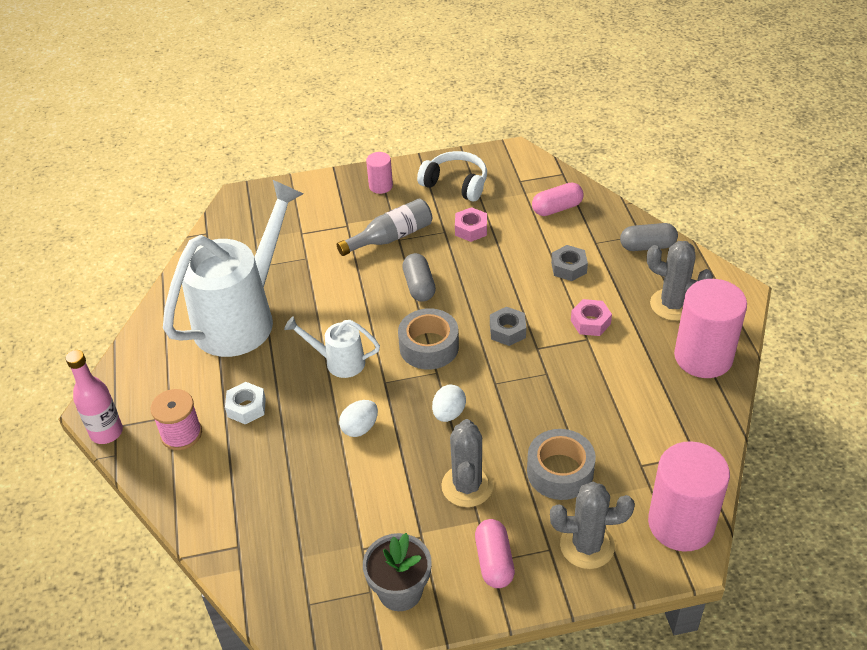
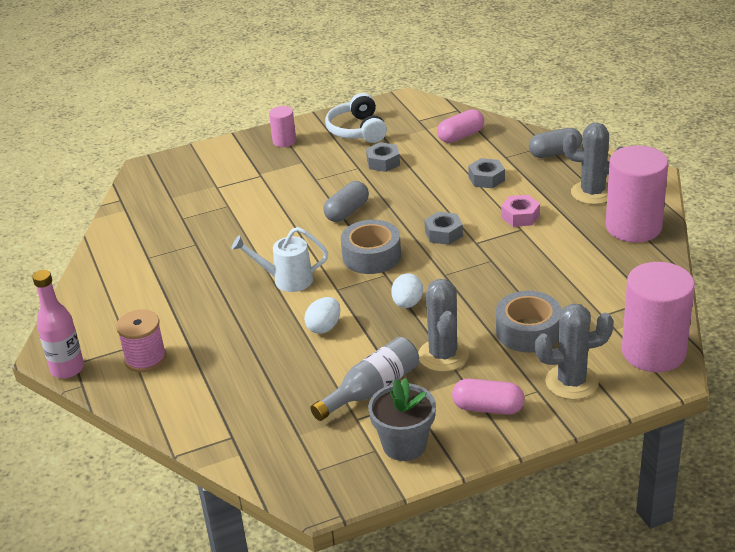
camera: 10 degrees left, 10 degrees down
(242, 317) = (178, 260): white watering can -> none
(246, 407) = (205, 328): white nut -> none
(391, 237) = (307, 179): grey bottle -> grey bottle (371, 390)
(419, 286) = (347, 212): grey capsule -> grey capsule turned 60 degrees clockwise
(456, 184) = (357, 130): white headphones -> white headphones turned 120 degrees counterclockwise
(471, 229) = (383, 162): pink nut -> grey nut
(494, 561) = (488, 408): pink capsule -> pink capsule turned 60 degrees counterclockwise

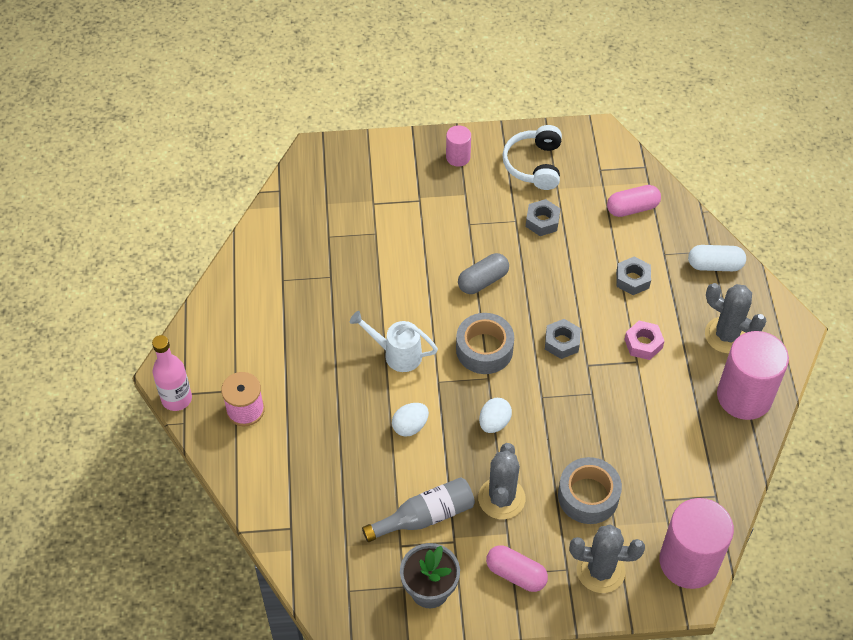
camera: 15 degrees right, 20 degrees up
(555, 153) = (715, 265): grey capsule -> white capsule

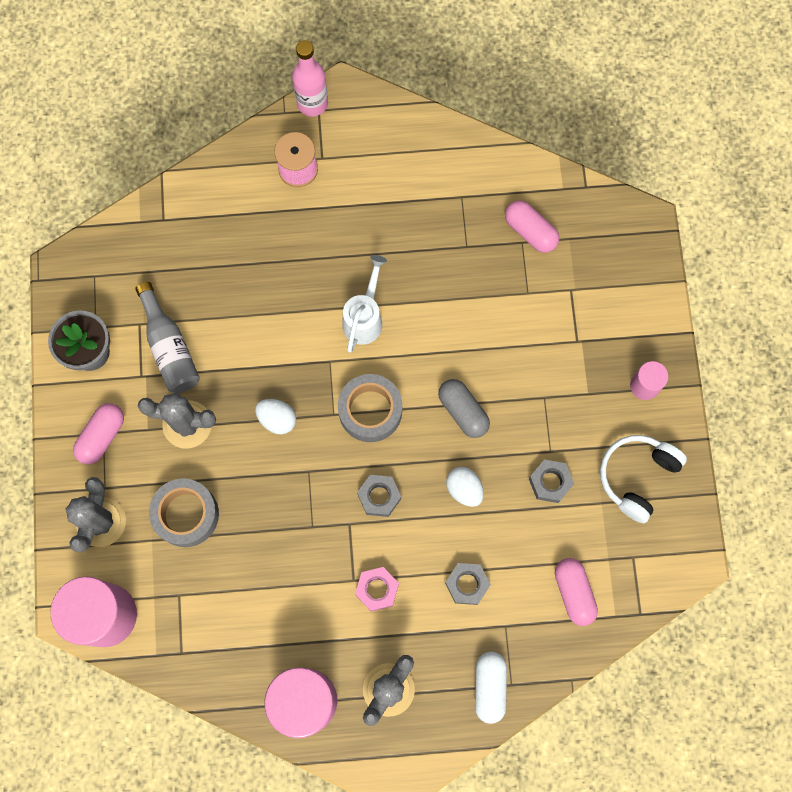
camera: 90 degrees right, 20 degrees up
(319, 230) = (530, 231): none -> pink capsule
(410, 426) = (275, 332): white egg -> white egg (464, 489)
(534, 165) = (637, 476): white headphones -> white headphones turned 60 degrees counterclockwise

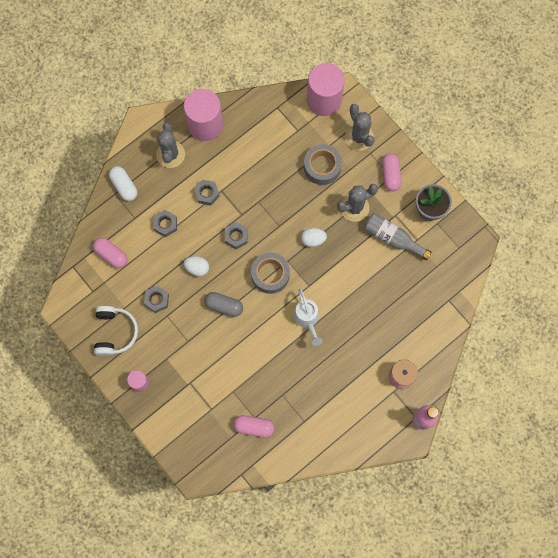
camera: 145 degrees right, 0 degrees up
(377, 589) = (207, 194): pink nut -> grey nut

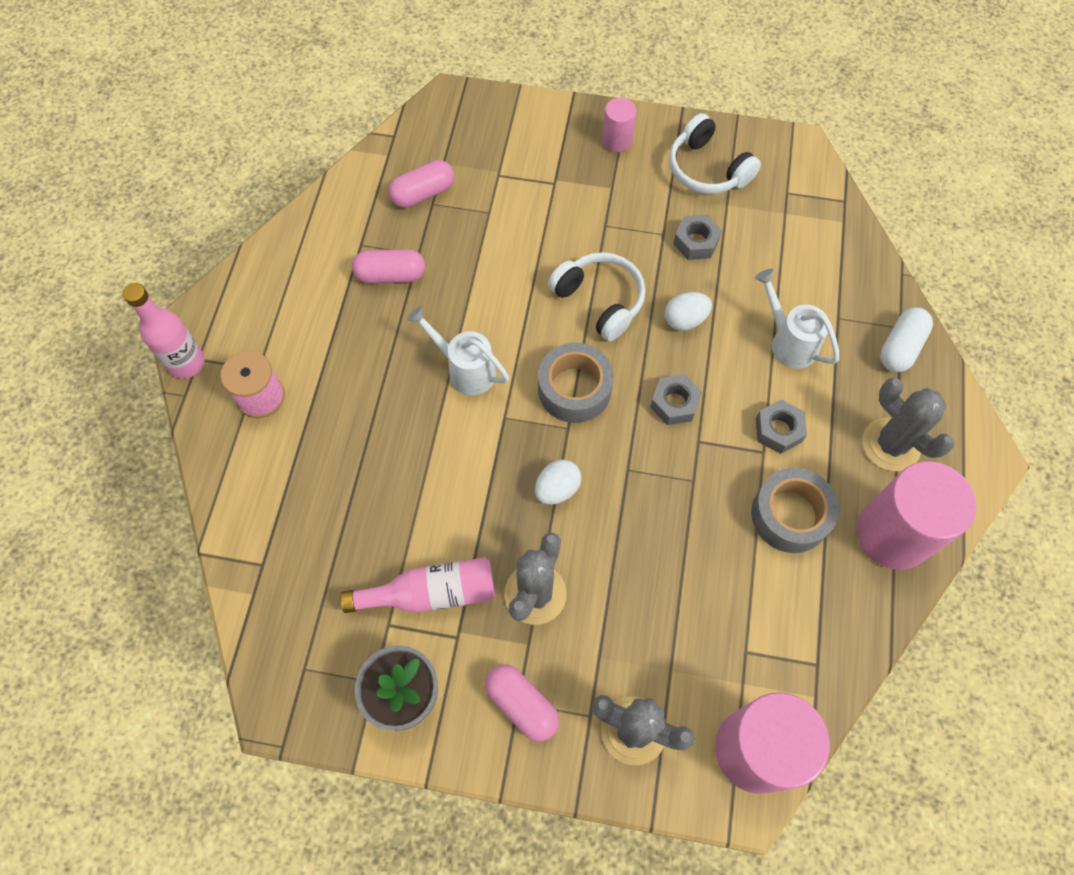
camera: 140 degrees right, 10 degrees down
(111, 255) = (814, 250): pink capsule -> pink capsule (391, 275)
(124, 186) = (900, 347): white capsule -> white capsule turned 75 degrees counterclockwise
(165, 224) = (788, 342): grey nut -> white watering can
(224, 306) = (600, 300): grey capsule -> white headphones
(322, 167) = (648, 620): grey tape -> grey tape (790, 515)
(392, 238) = (431, 593): grey bottle -> pink bottle

